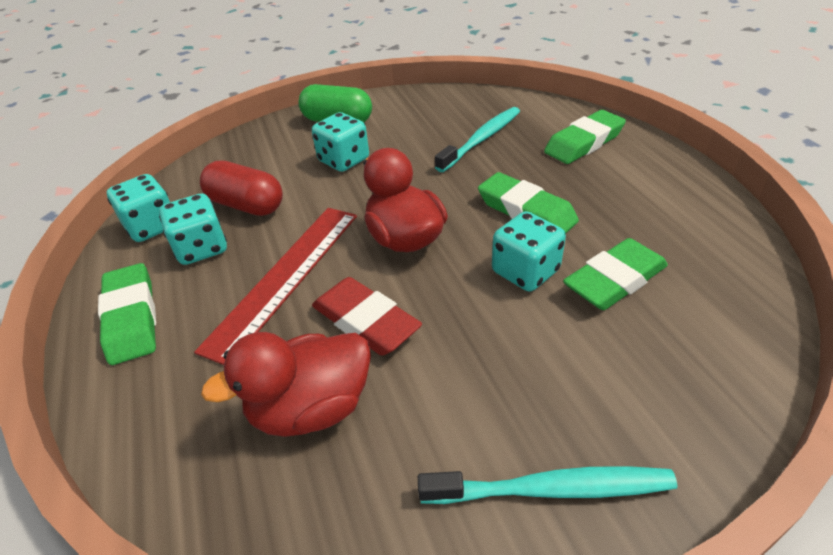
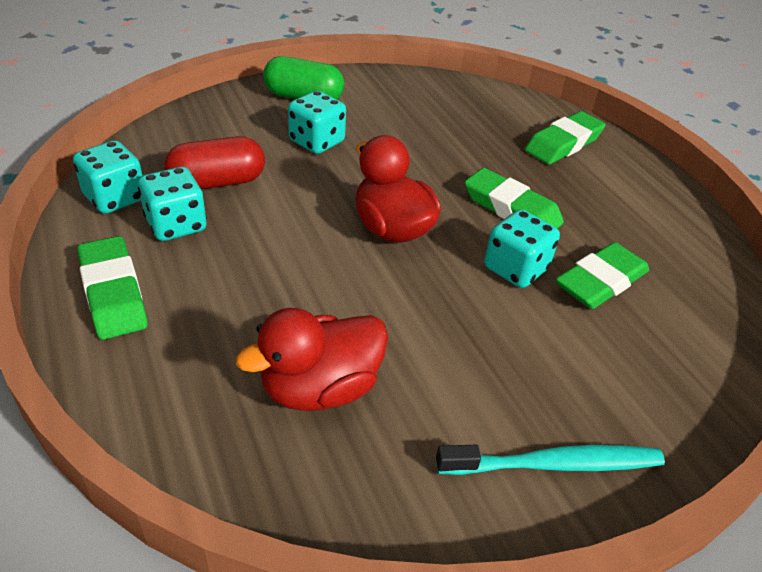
camera: 10 degrees left, 0 degrees up
(246, 205) = (217, 182): red capsule -> red capsule turned 45 degrees counterclockwise
(285, 277) = (273, 260): red ruler -> none
(365, 321) = (363, 308): red eraser -> none
(482, 139) = (460, 131): turquoise toothbrush -> none

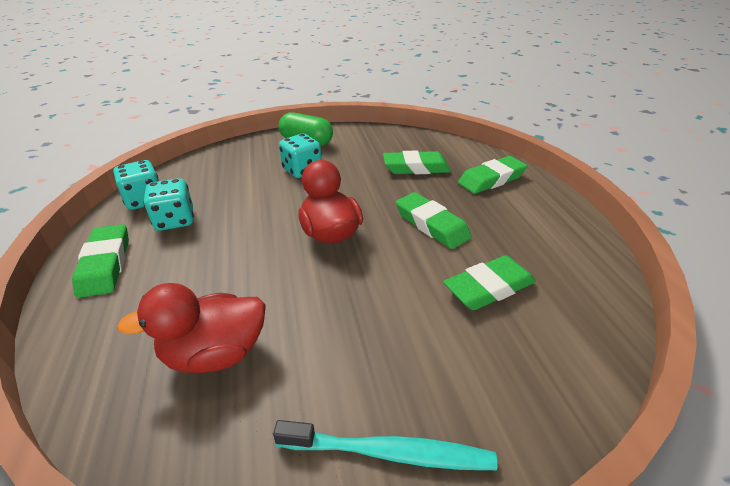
camera: 15 degrees right, 5 degrees down
(217, 182) = (219, 193): red capsule -> none
(465, 131) = (416, 168): none -> green eraser
(515, 269) = (417, 271): turquoise dice -> none

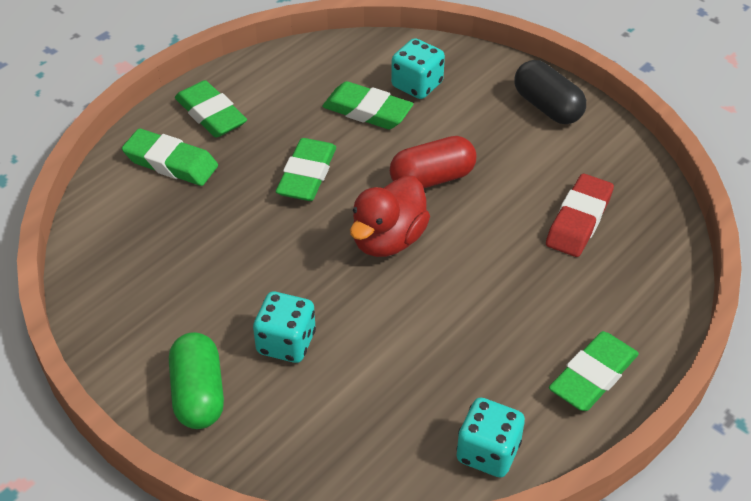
camera: 125 degrees left, 10 degrees up
(175, 220) = (489, 383): turquoise dice -> turquoise dice (417, 85)
(215, 353) = (579, 220): red duck -> red eraser
(366, 285) = (432, 178): none -> red capsule
(389, 452) = (547, 107): turquoise toothbrush -> black capsule
(416, 168) = (191, 236): green eraser -> green eraser (211, 114)

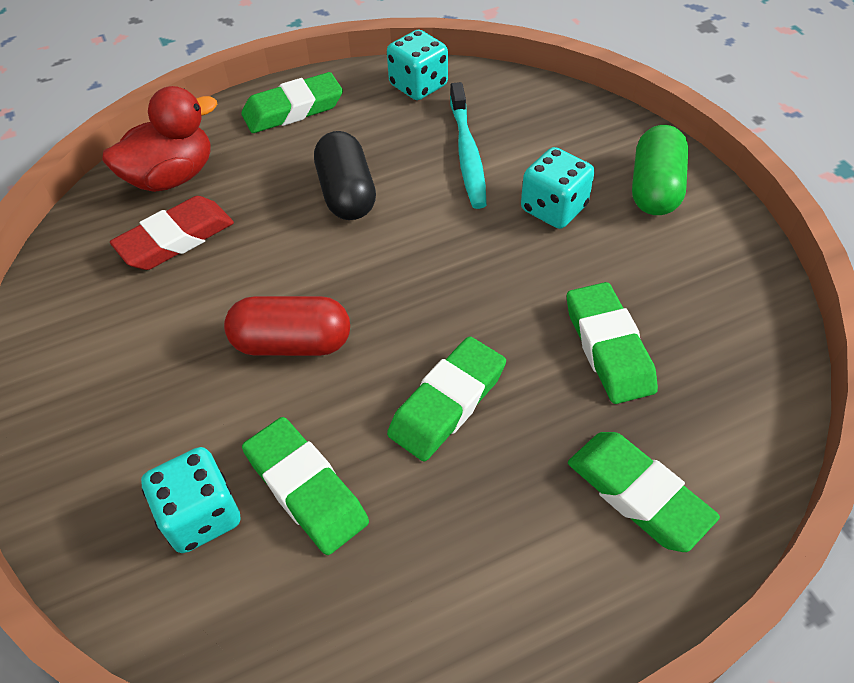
camera: 155 degrees left, 5 degrees up
(211, 114) = (552, 577): green eraser -> green eraser (608, 347)
(388, 239) = (393, 281): red duck -> red duck (172, 177)
(390, 377) = (467, 154): none -> turquoise toothbrush
(547, 107) = (62, 402): black capsule -> black capsule (347, 193)

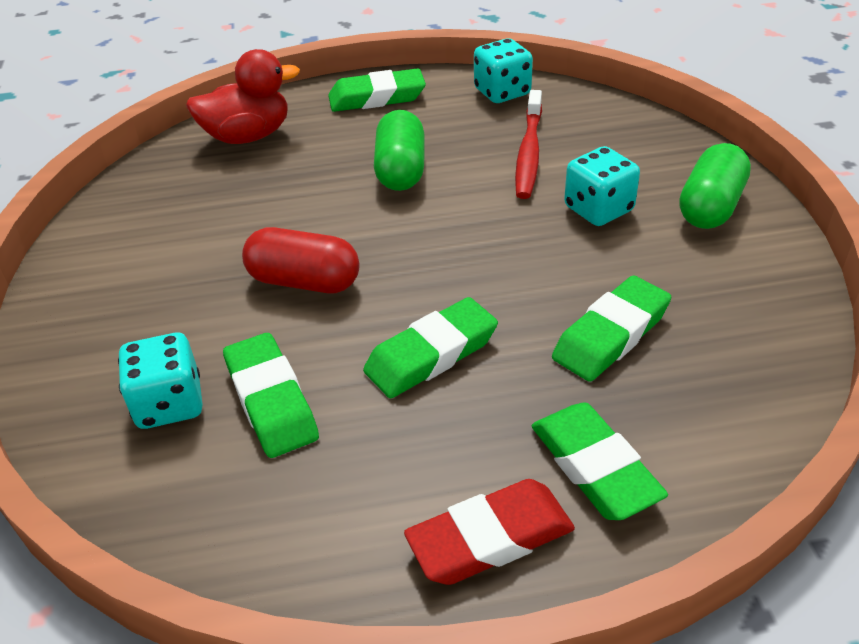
camera: 15 degrees right, 10 degrees down
(176, 239) = (232, 184): red eraser -> red eraser (490, 538)
(347, 193) = (401, 170): black capsule -> green capsule
(467, 154) = (529, 153): turquoise toothbrush -> red toothbrush
(608, 347) = (611, 335): green eraser -> green eraser turned 45 degrees clockwise

